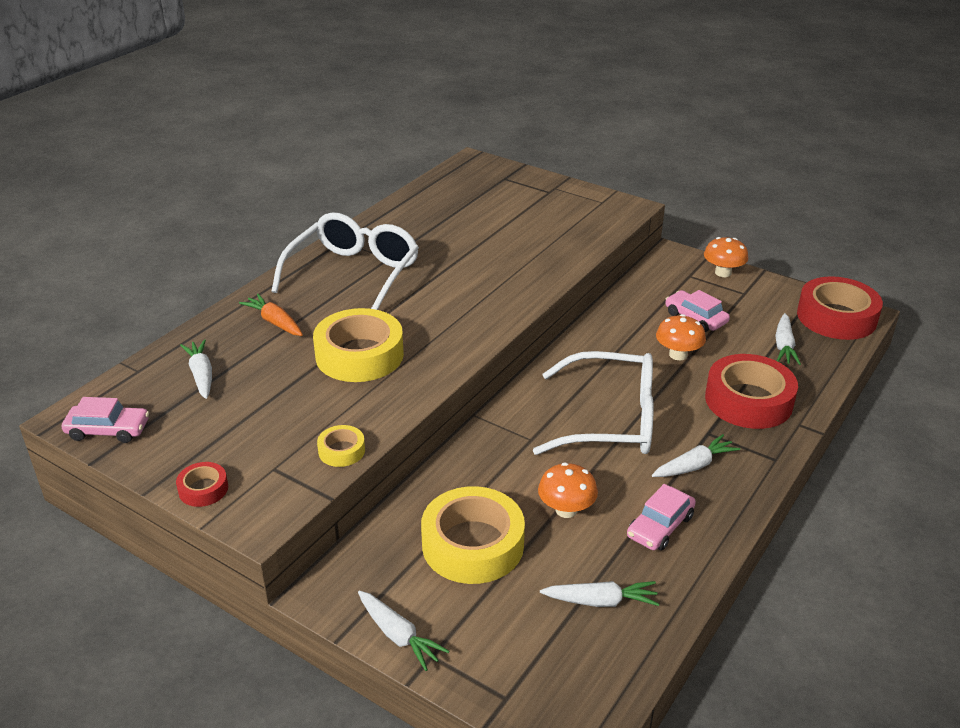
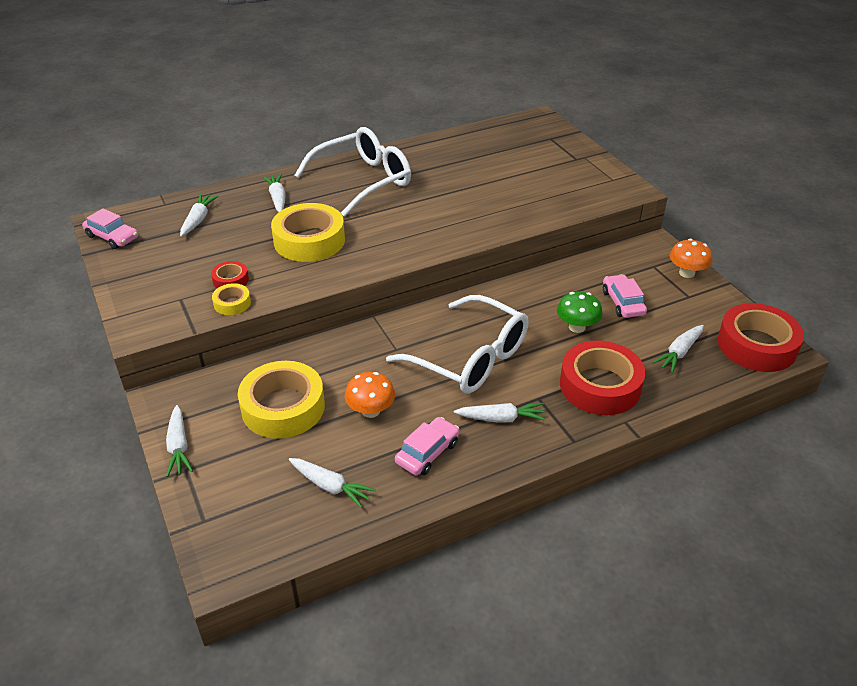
camera: 30 degrees right, 5 degrees up
(203, 489) = (127, 296): red tape -> red tape (230, 280)
(274, 322) = (277, 198): orange carrot -> white carrot
(660, 526) = (427, 452): pink car -> pink car turned 150 degrees clockwise
(678, 355) = (577, 327): orange mushroom -> green mushroom

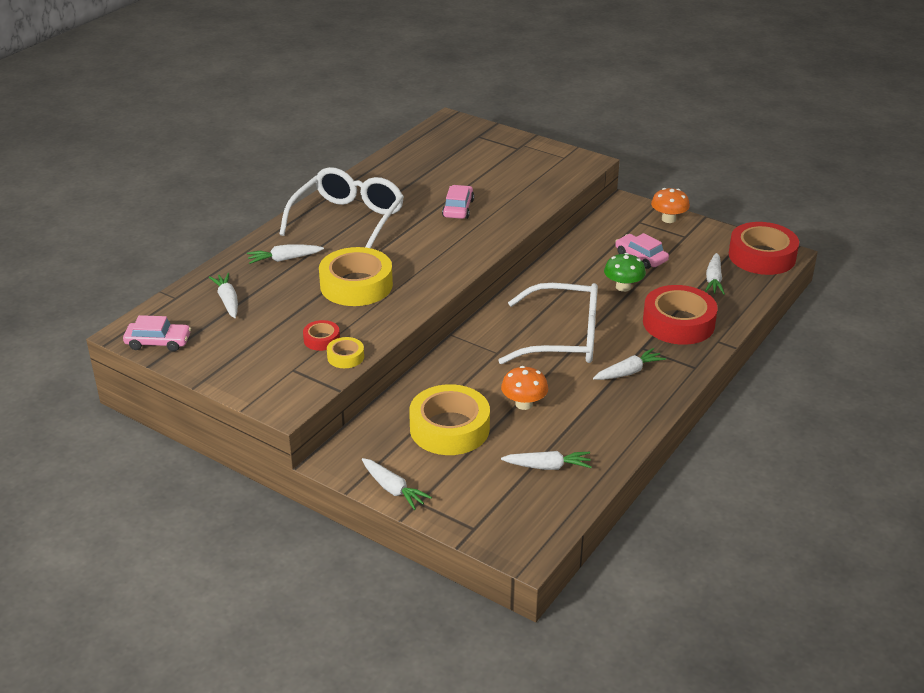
camera: 30 degrees left, 5 degrees down
(277, 198) = (284, 259): white carrot -> white carrot turned 60 degrees counterclockwise
(427, 452) = (597, 415): pink car -> pink car (458, 208)

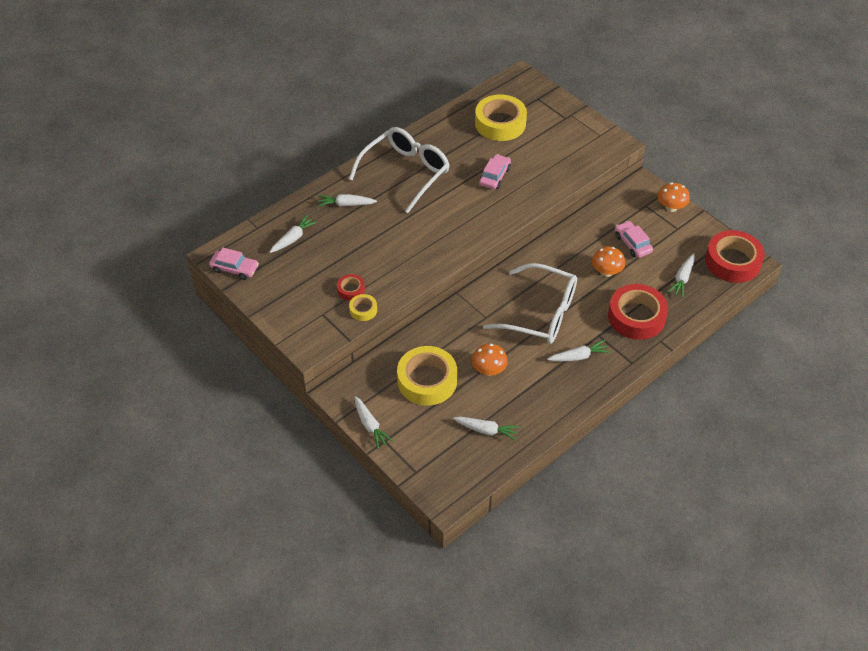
camera: 15 degrees right, 15 degrees up
(228, 301) = (293, 238): white carrot -> white carrot turned 45 degrees clockwise
(356, 285) = (392, 241): yellow tape -> yellow tape (500, 123)
(623, 287) = (606, 272): green mushroom -> orange mushroom

